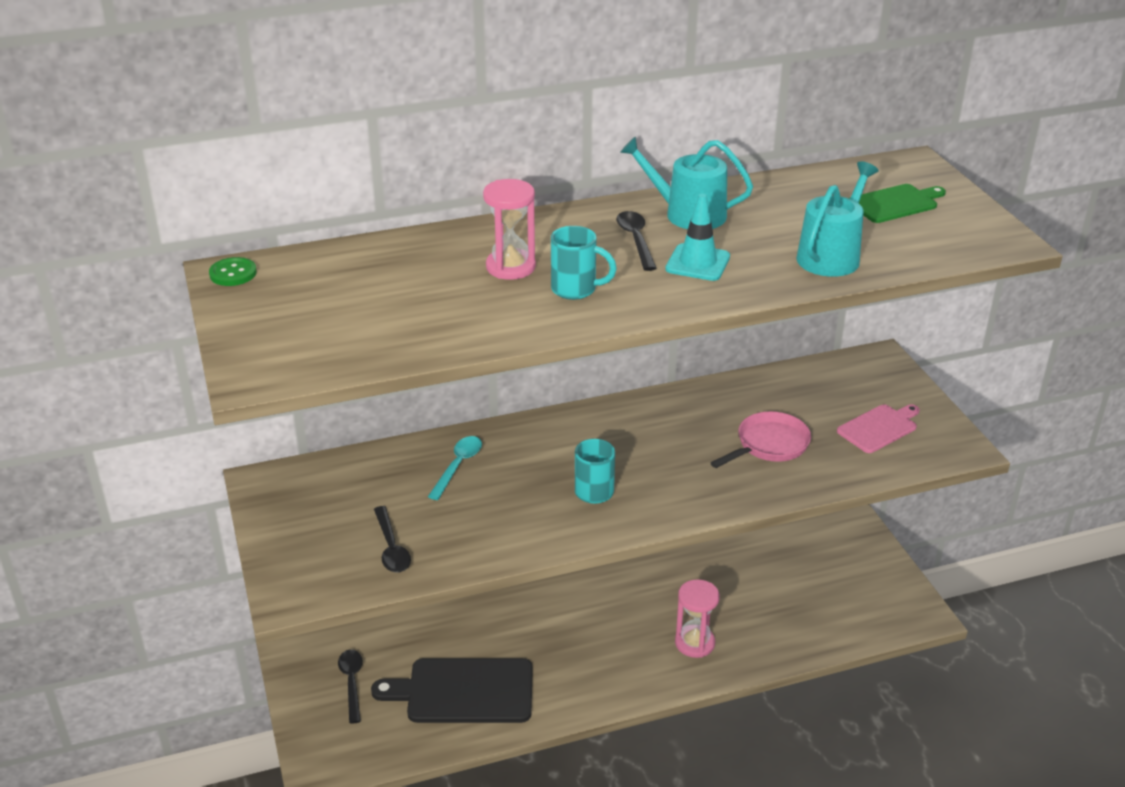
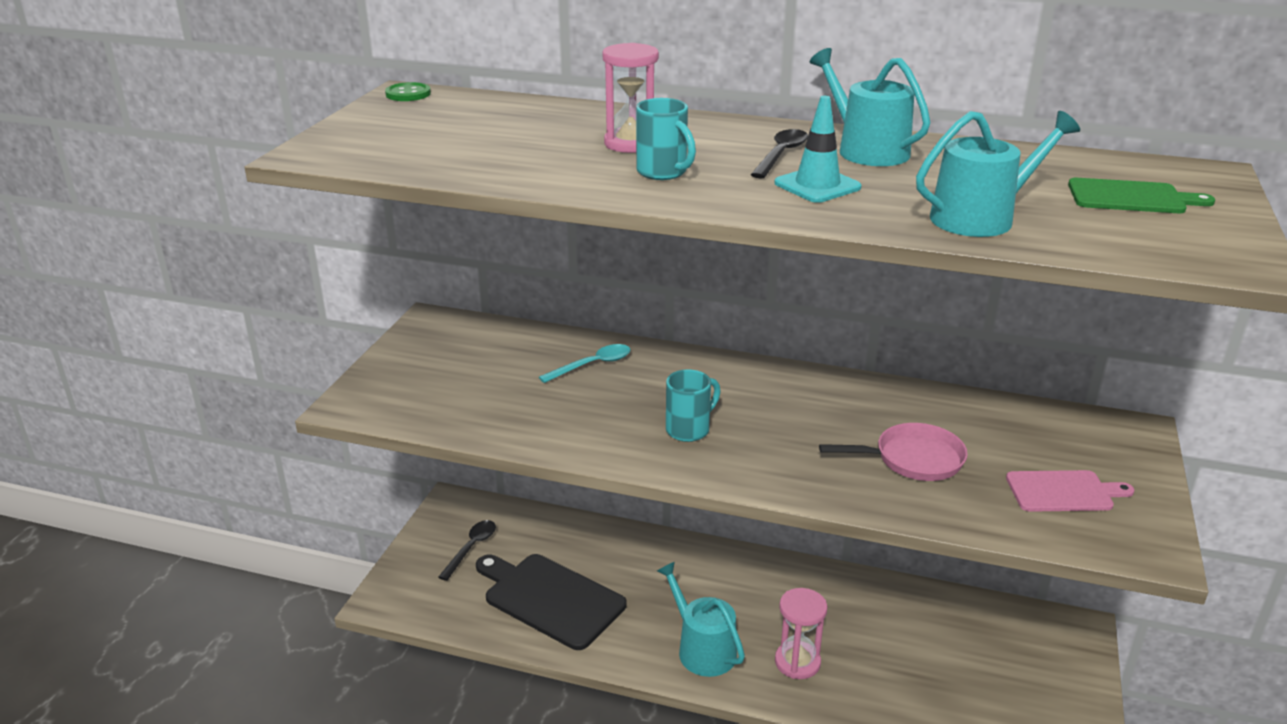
camera: 35 degrees right, 5 degrees down
(391, 548) = (466, 403): black spoon -> none
(619, 669) = (702, 649): none -> turquoise watering can

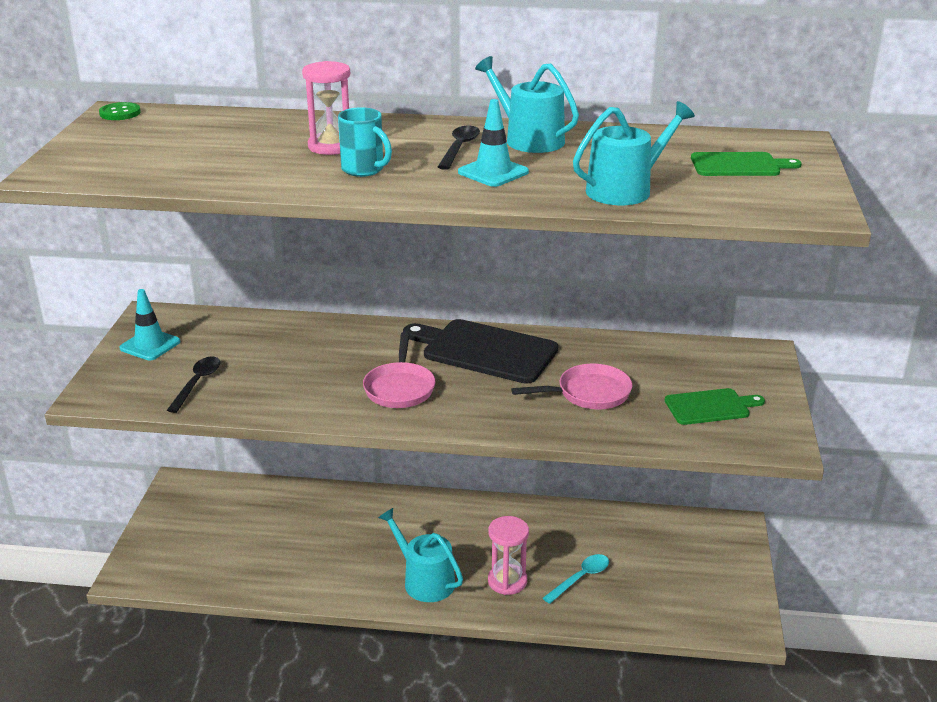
camera: 10 degrees left, 0 degrees up
(423, 353) = (150, 345): none -> turquoise traffic cone
(471, 548) = (203, 521): black spoon -> black spoon (197, 383)
(550, 599) = (283, 555): black cutting board -> black cutting board (484, 351)
(592, 365) = (305, 342): turquoise spoon -> turquoise spoon (580, 578)
(689, 429) = (400, 388): turquoise mug -> pink pan
(1063, 492) = (710, 407): pink cutting board -> green cutting board

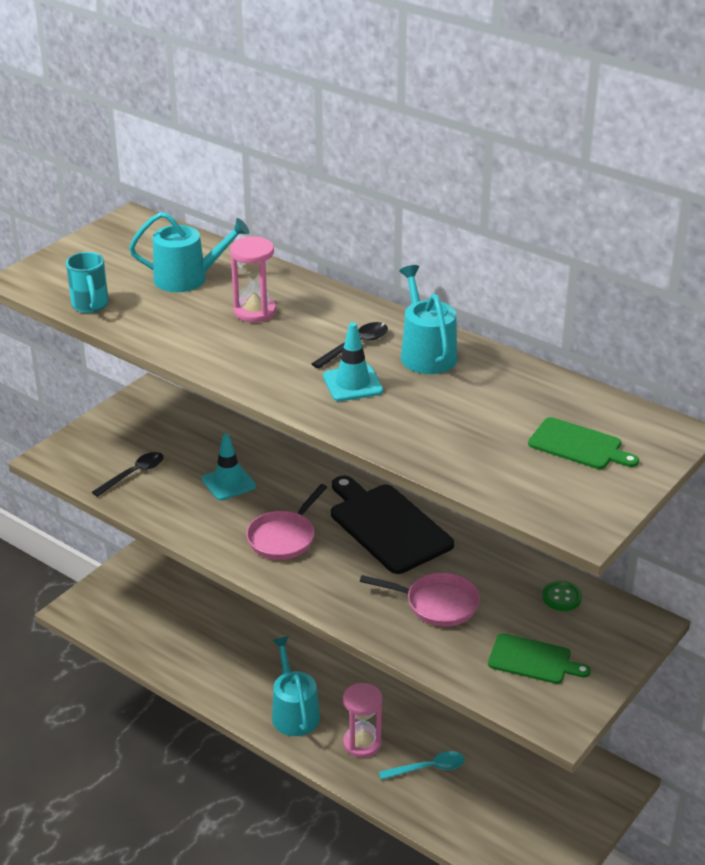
camera: 30 degrees right, 5 degrees up
(120, 113) = (133, 222): green button -> green button (561, 597)
(150, 345) = (127, 423): turquoise traffic cone -> turquoise traffic cone (228, 483)
(364, 170) = (253, 348): turquoise mug -> turquoise mug (90, 305)
(625, 190) = (440, 441): turquoise watering can -> turquoise watering can (187, 278)

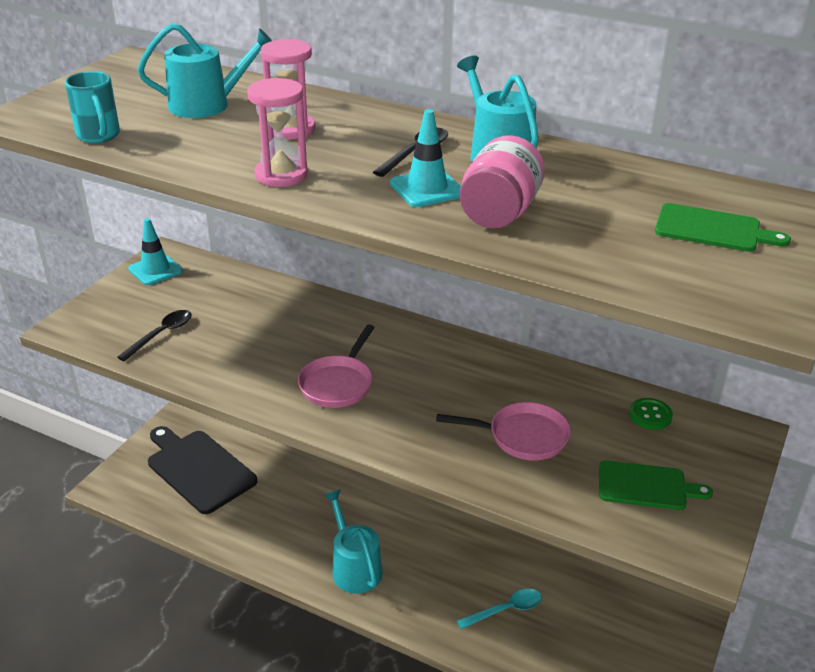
camera: 10 degrees left, 0 degrees up
(228, 483) = (266, 334): turquoise traffic cone -> turquoise traffic cone (155, 270)
(362, 743) = (431, 591): pink hourglass -> pink hourglass (281, 175)
(387, 526) = (445, 361): black cutting board -> black cutting board (198, 469)
(405, 413) = (499, 213): none -> pink jar

